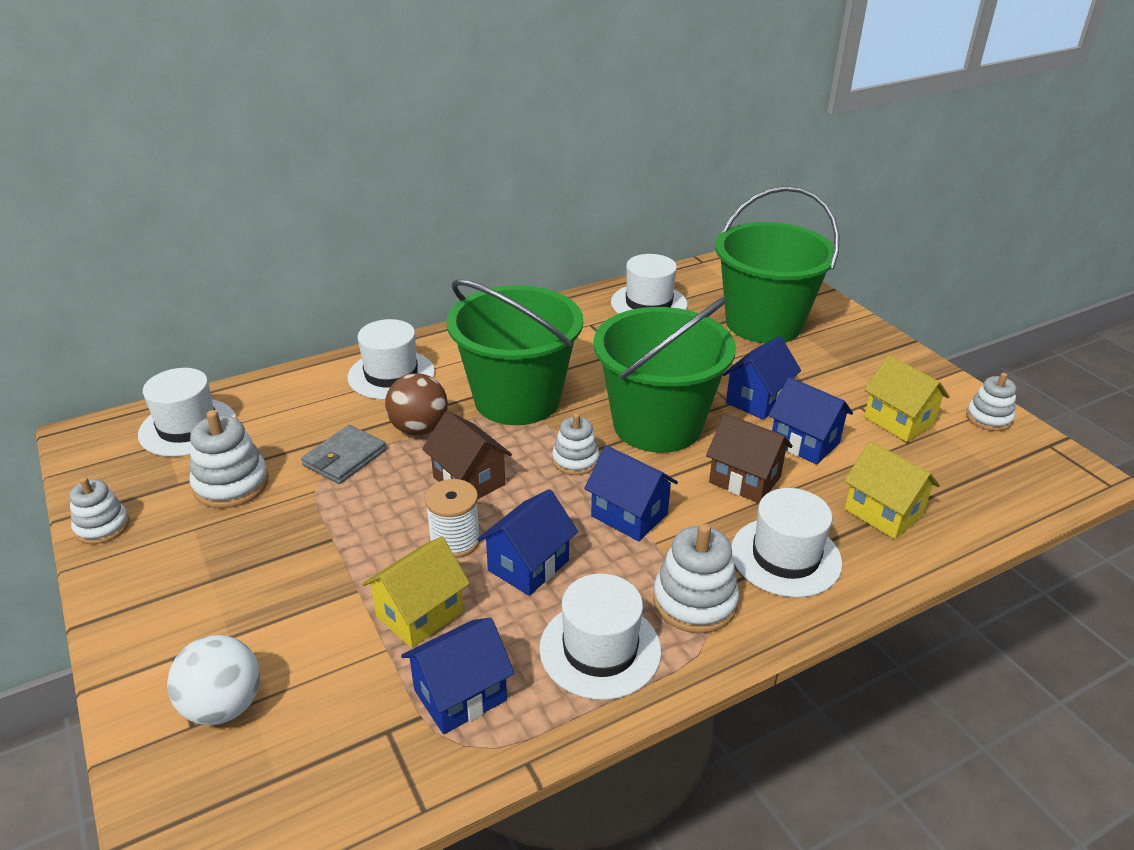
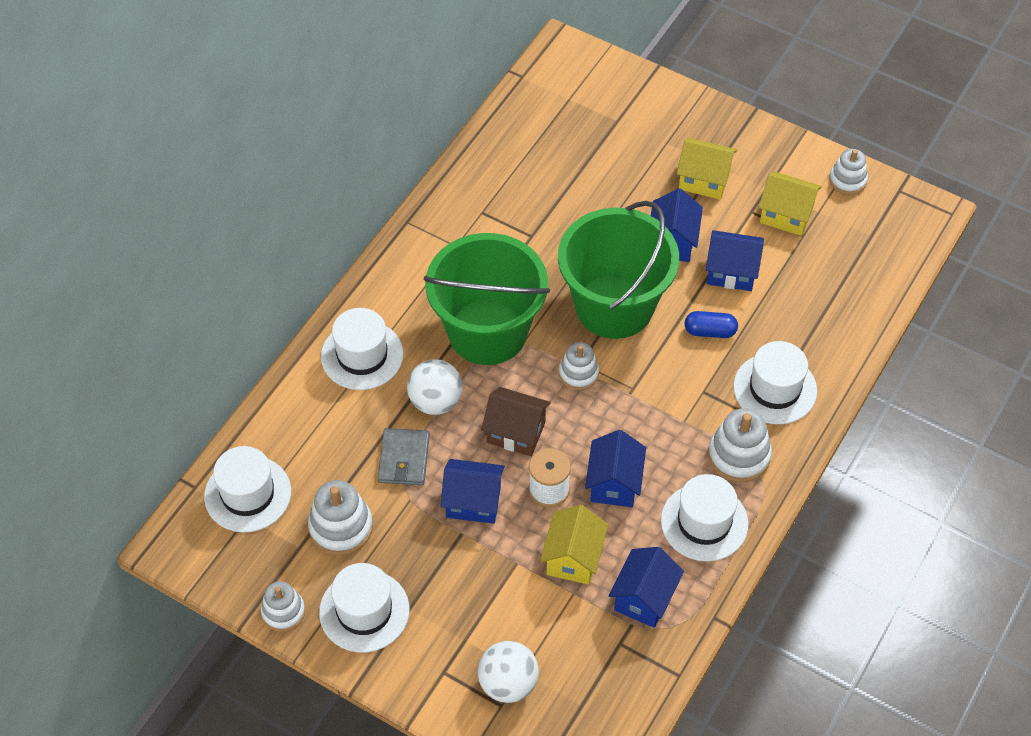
camera: 30 degrees left, 20 degrees up
(419, 428) = (435, 401): brown ball -> white ball
(629, 515) = (651, 405): blue house -> blue house (473, 502)
(649, 303) = (513, 160): white hat -> white hat (364, 611)
(744, 480) = (710, 331): brown house -> blue capsule
(764, 323) = (625, 142): green bucket -> none
(883, 513) = (817, 316): yellow house -> yellow house (704, 180)

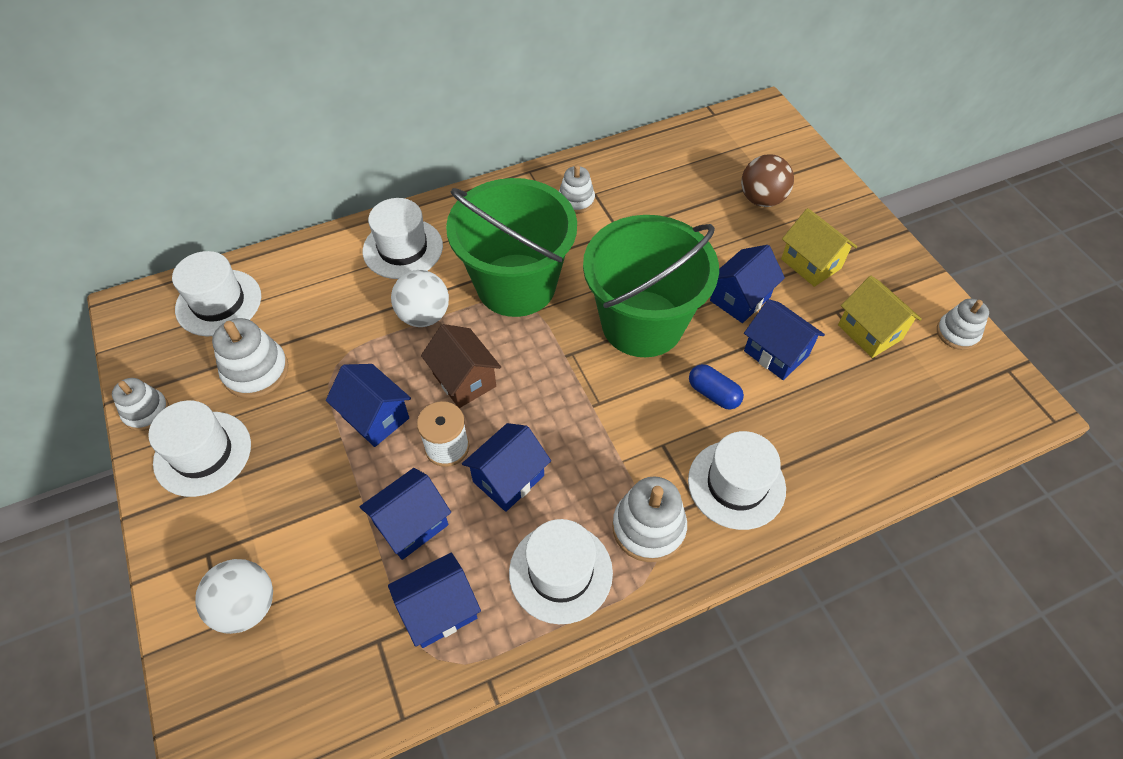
camera: 35 degrees right, 0 degrees up
(404, 459) = (356, 346): grey wallet -> none
(573, 558) = (411, 524): yellow house -> blue house
(578, 373) = (562, 362): white stacking toy -> white stacking toy (576, 200)
(624, 141) = (761, 199): none -> brown ball

